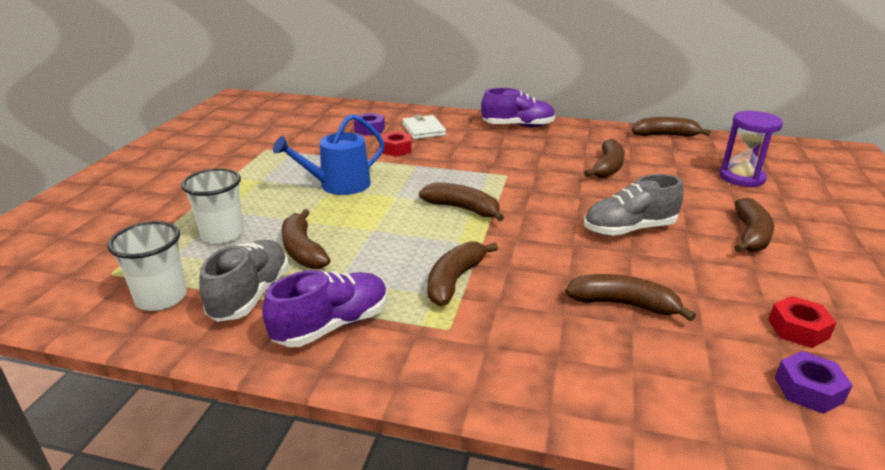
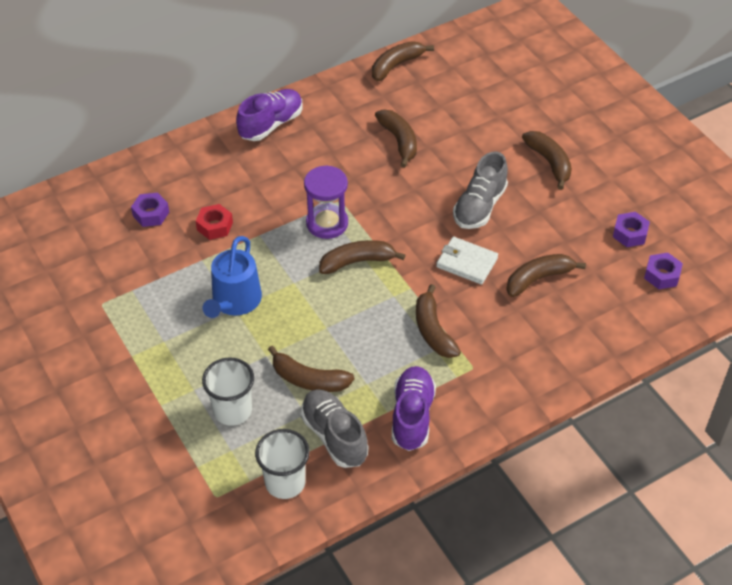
camera: 45 degrees left, 20 degrees up
(423, 130) = (199, 183): white wallet -> white wallet (466, 262)
(741, 177) = (494, 94): purple hourglass -> purple hourglass (327, 223)
(798, 329) = (630, 234): red nut -> purple nut

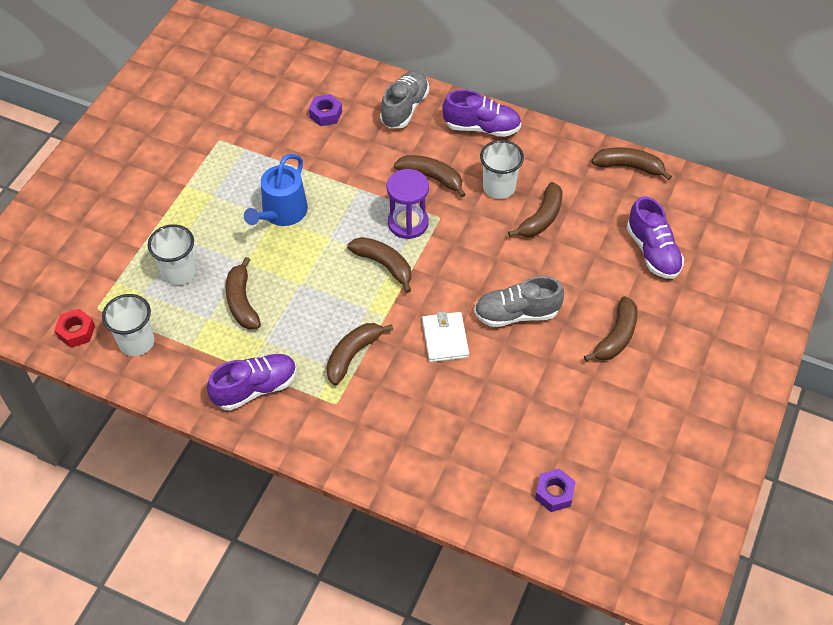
camera: 55 degrees right, 5 degrees up
(215, 226) = (345, 157): red nut -> red nut (76, 332)
(234, 302) = (281, 213): blue watering can -> blue watering can turned 45 degrees counterclockwise
(334, 436) = (200, 348): grey shoe -> grey shoe (404, 108)
(344, 148) = (499, 187): none -> white cup
(489, 99) = (652, 252): none -> purple shoe
(538, 278) = (470, 399): brown banana -> brown banana (431, 177)
(630, 234) = (583, 443): purple nut -> none

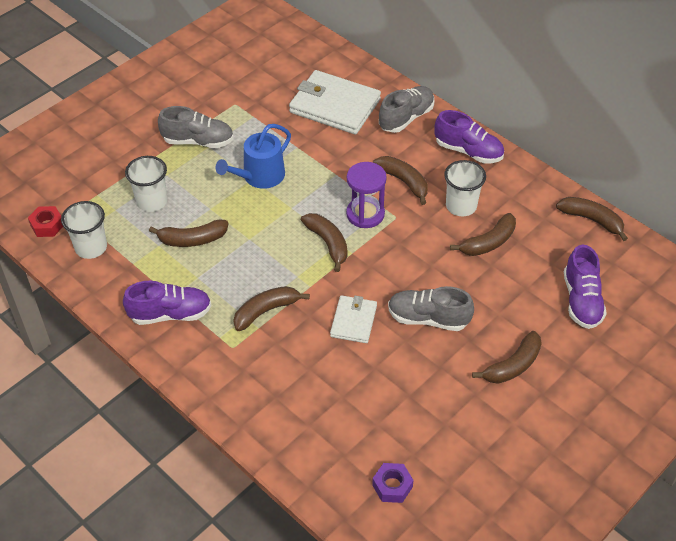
camera: 20 degrees right, 5 degrees down
(198, 192) = (198, 141): none -> grey shoe
(242, 302) = (192, 240): brown banana -> brown banana turned 105 degrees counterclockwise
(325, 114) = (334, 106): purple nut -> white wallet

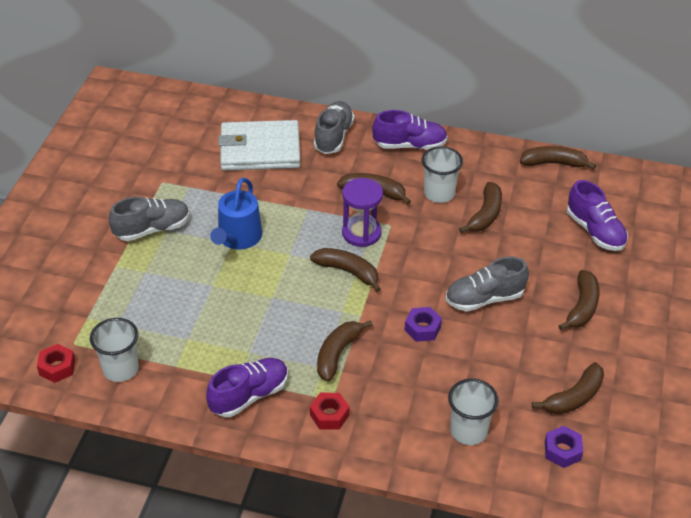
camera: 30 degrees left, 5 degrees down
(152, 201) = (149, 302): white cup -> white cup (468, 431)
(192, 240) = (217, 320): brown banana -> brown banana (574, 397)
(220, 360) = (329, 415): none -> red nut
(353, 321) = (422, 328): white wallet -> purple nut

